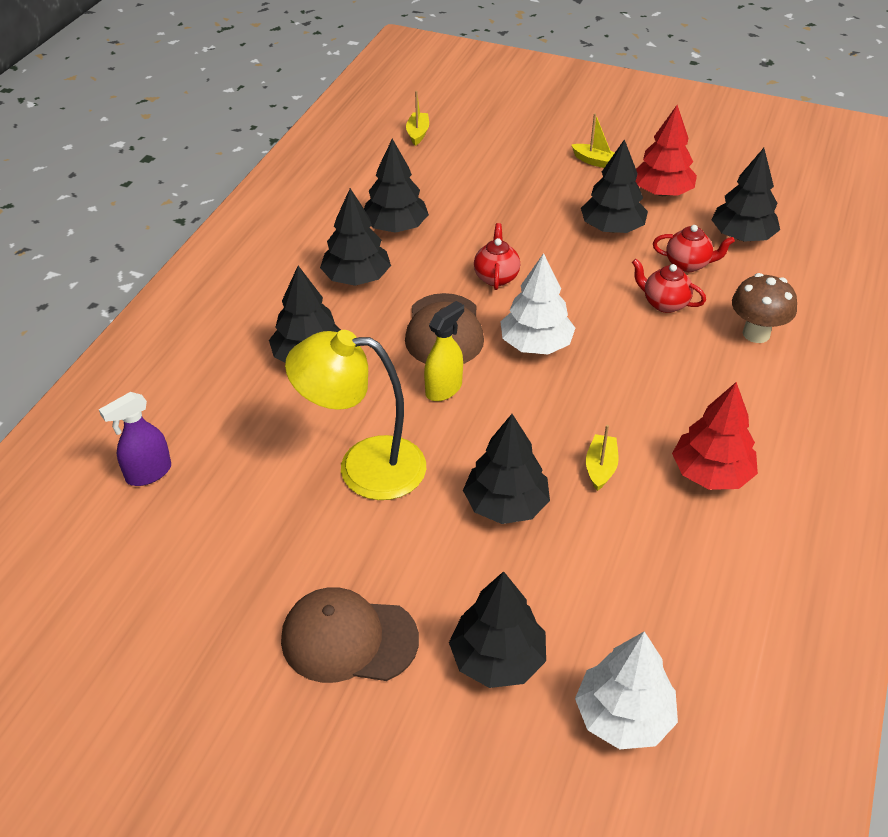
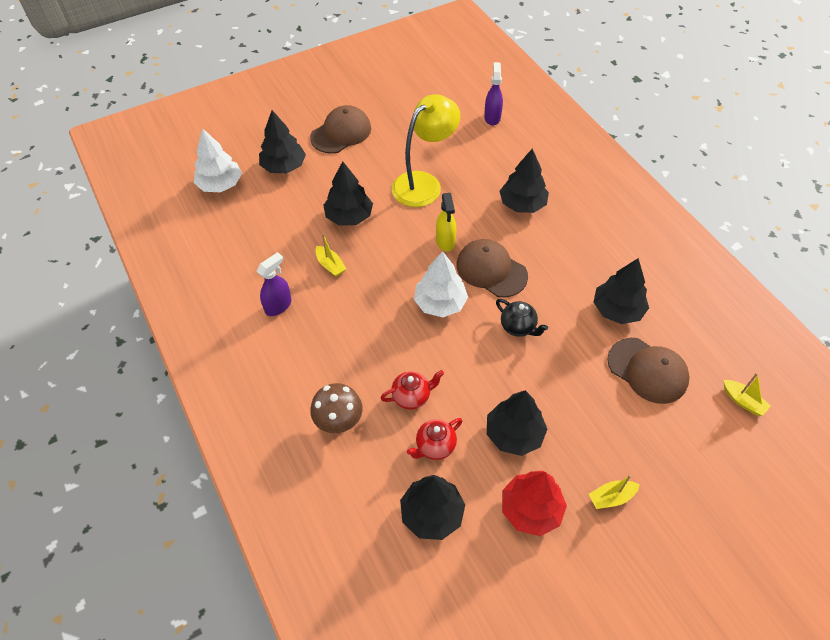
camera: 130 degrees right, 10 degrees up
(356, 278) = (576, 260): black tree -> none
(447, 186) = (647, 370): none -> brown cap
(496, 277) = (518, 327): red teapot -> black teapot
(711, 473) = (278, 306): red tree -> purple spray bottle

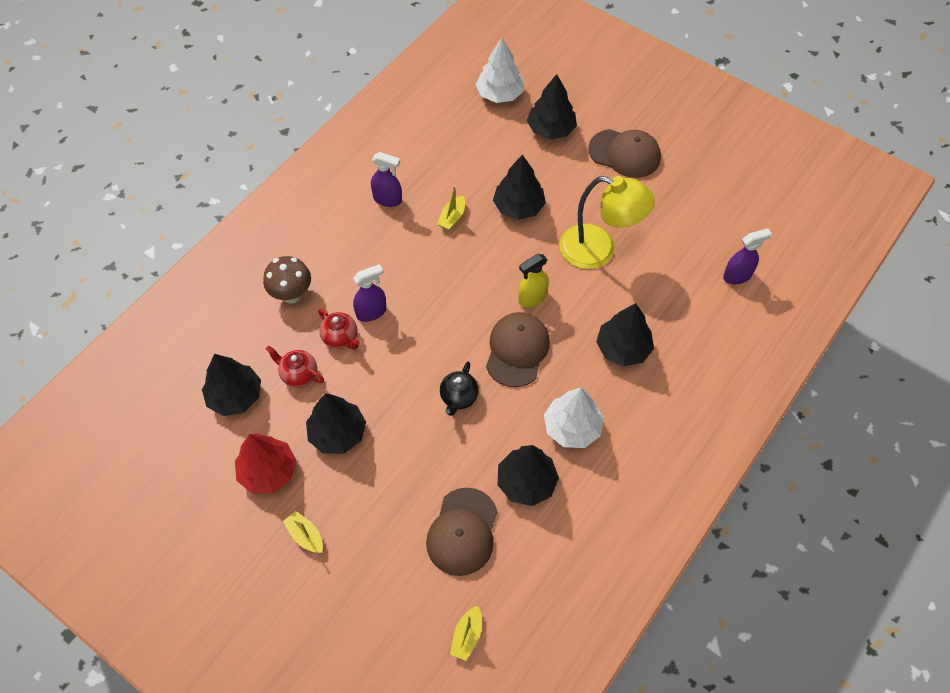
camera: 65 degrees right, 5 degrees up
(396, 362) = (371, 312): none -> purple spray bottle
(440, 303) = (454, 321): white tree -> white tree (572, 427)

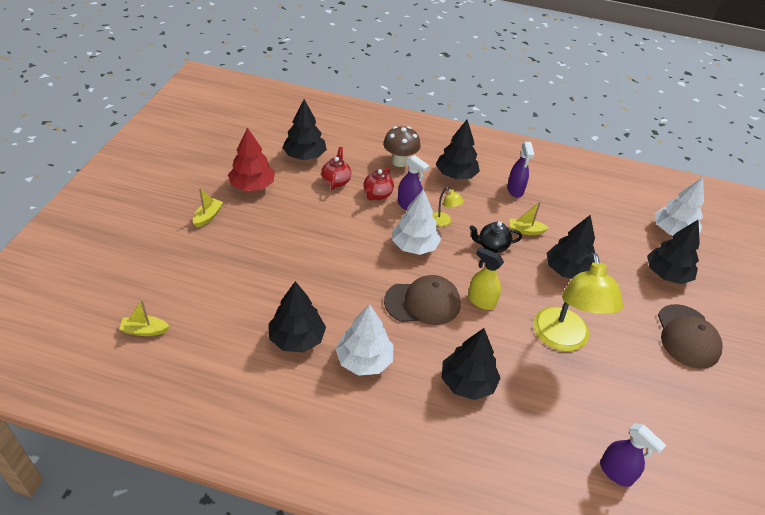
camera: 65 degrees right, 15 degrees down
(337, 433) = (296, 213): black tree -> black tree (456, 175)
(411, 288) = (443, 222): none -> yellow lamp
(436, 329) = (414, 246): none -> white tree
(458, 397) = (358, 274): black teapot -> black teapot (492, 246)
(462, 532) = (237, 306): brown cap -> none

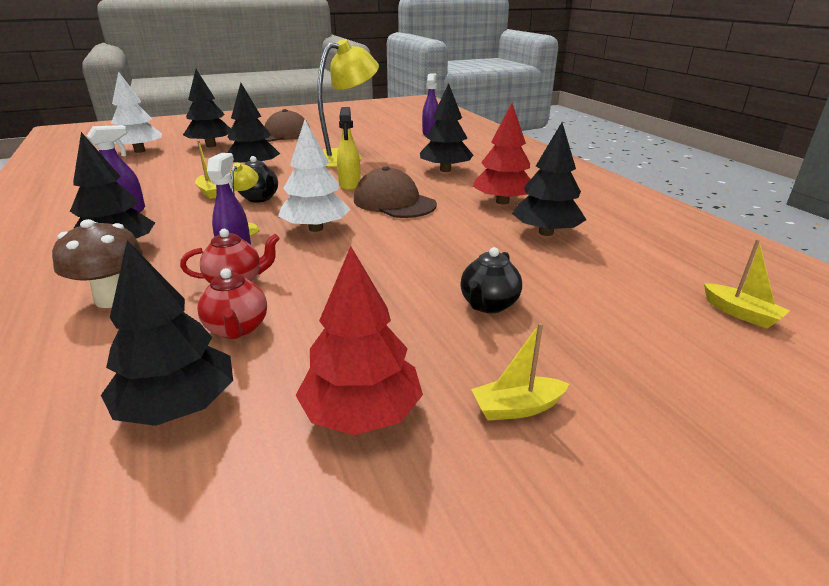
camera: 125 degrees left, 15 degrees down
(264, 254) = (488, 305): none -> black teapot
(336, 181) = (237, 329): red teapot -> red teapot turned 75 degrees counterclockwise
(364, 360) = (502, 202): white tree -> red tree

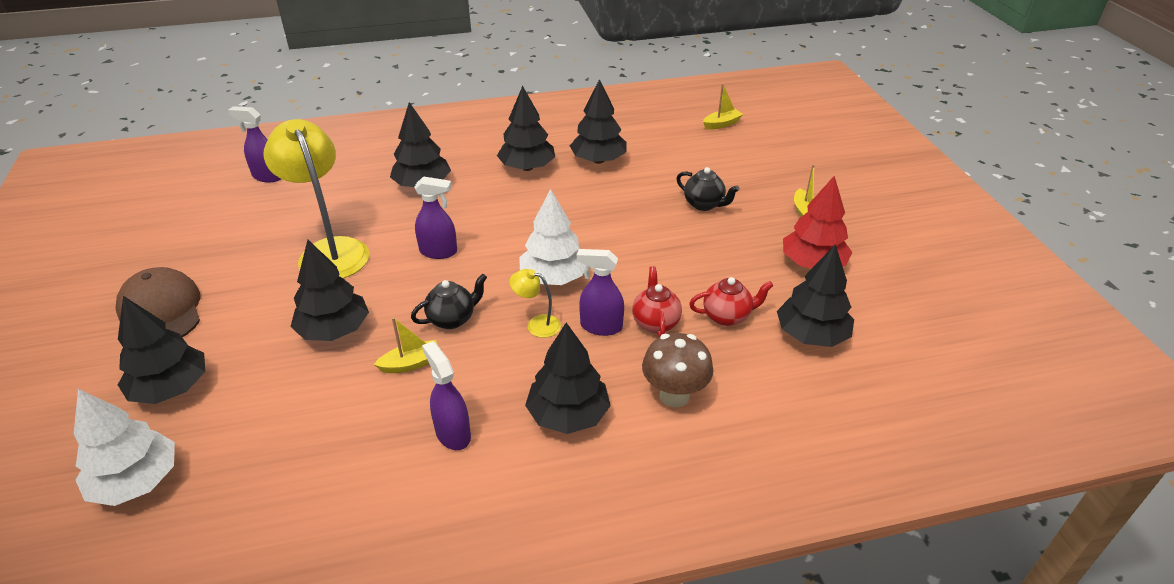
camera: 80 degrees left, 10 degrees up
(349, 185) = (439, 252): yellow spray bottle -> purple spray bottle
(394, 202) = (503, 226): brown cap -> none
(502, 202) = (527, 167): red tree -> black tree

